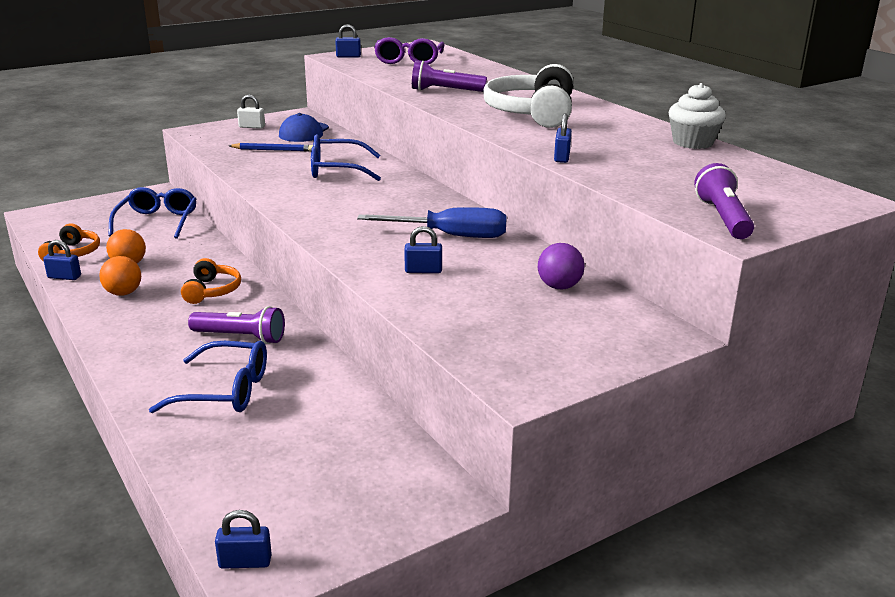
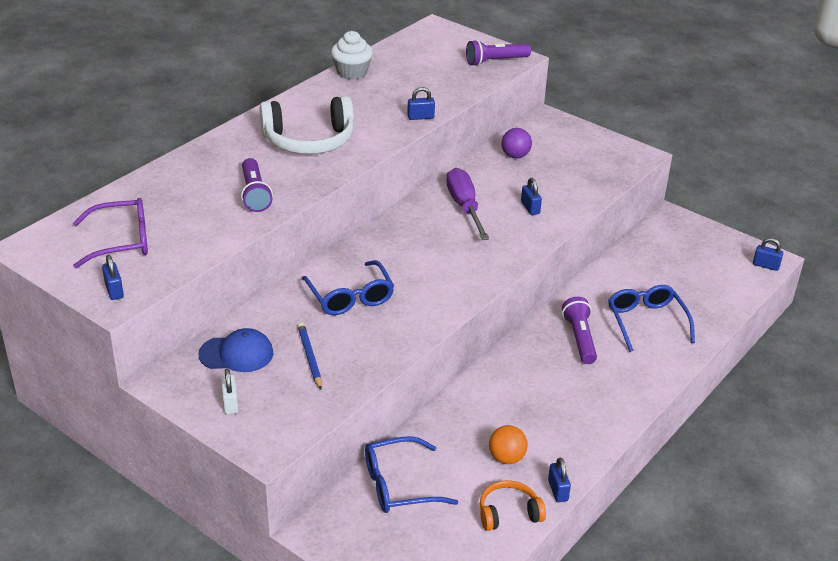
camera: 110 degrees left, 10 degrees up
(123, 293) = (560, 434): orange ball -> none
(212, 291) = (521, 381): orange headphones -> none
(245, 562) = (766, 265): blue padlock -> blue padlock turned 45 degrees counterclockwise
(451, 236) = (464, 207): blue screwdriver -> purple screwdriver

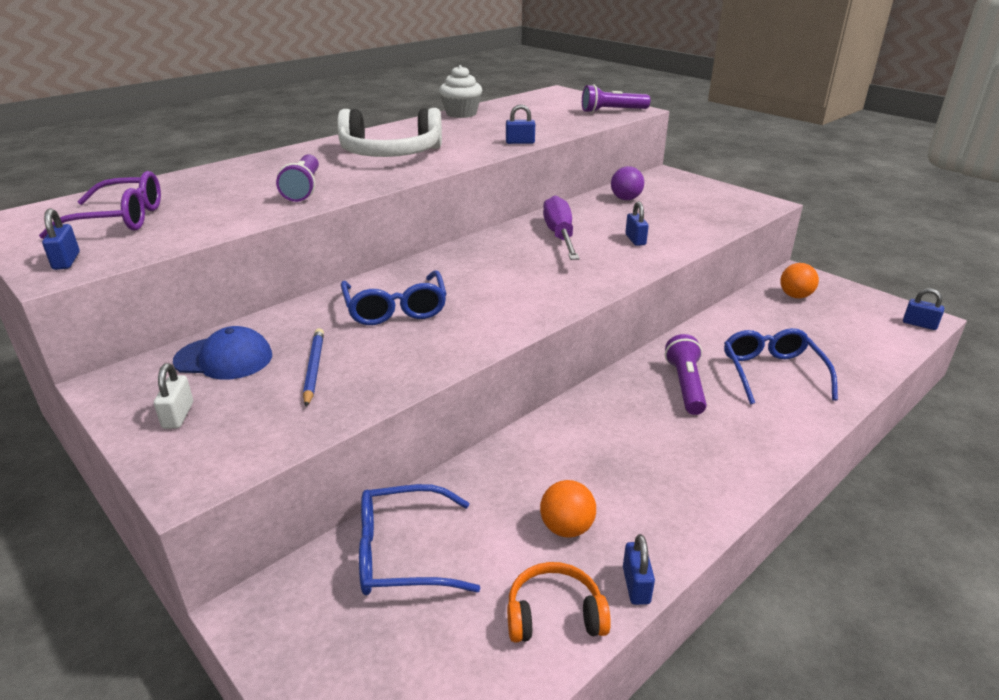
camera: 10 degrees right, 5 degrees down
(667, 242) = (795, 296): none -> orange ball

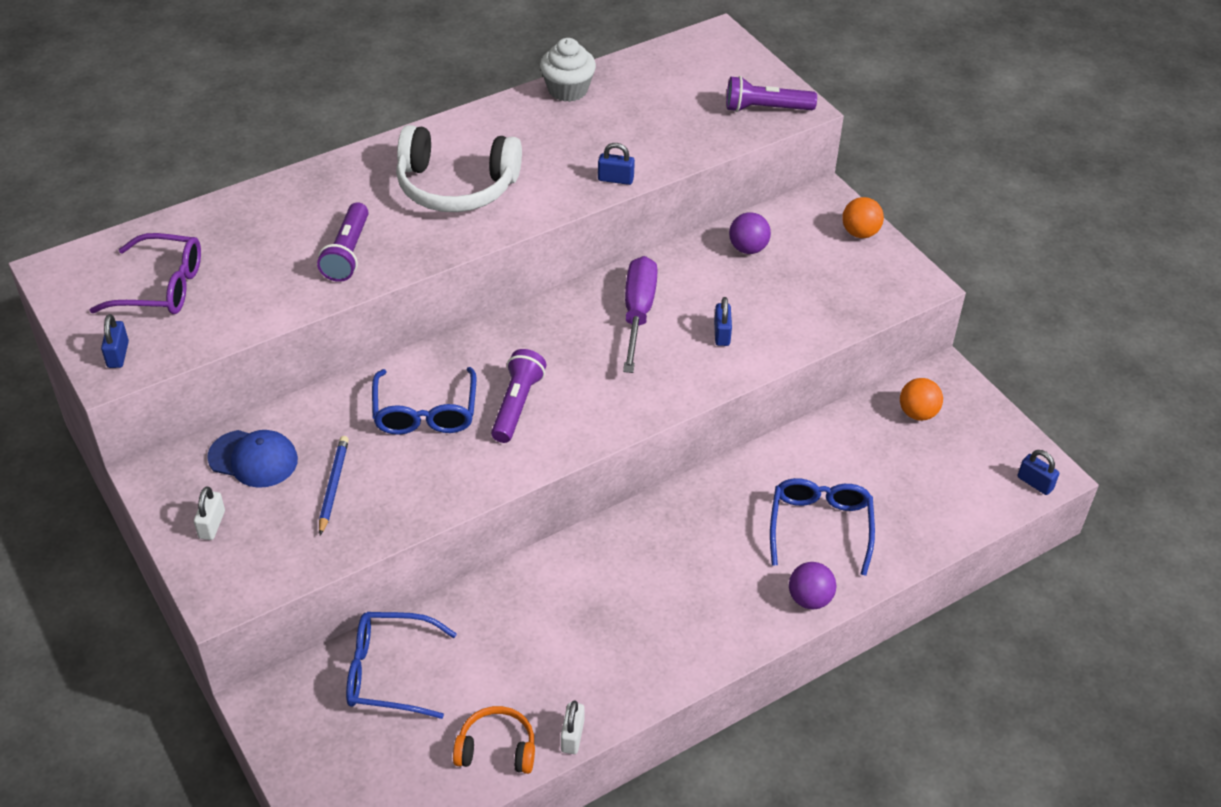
camera: 10 degrees right, 15 degrees up
(566, 528) = (535, 673): orange ball -> orange ball (860, 233)
(636, 585) = (572, 736): blue padlock -> white padlock
(685, 385) = (718, 529): purple flashlight -> purple flashlight (517, 405)
(800, 424) = (809, 599): none -> purple ball

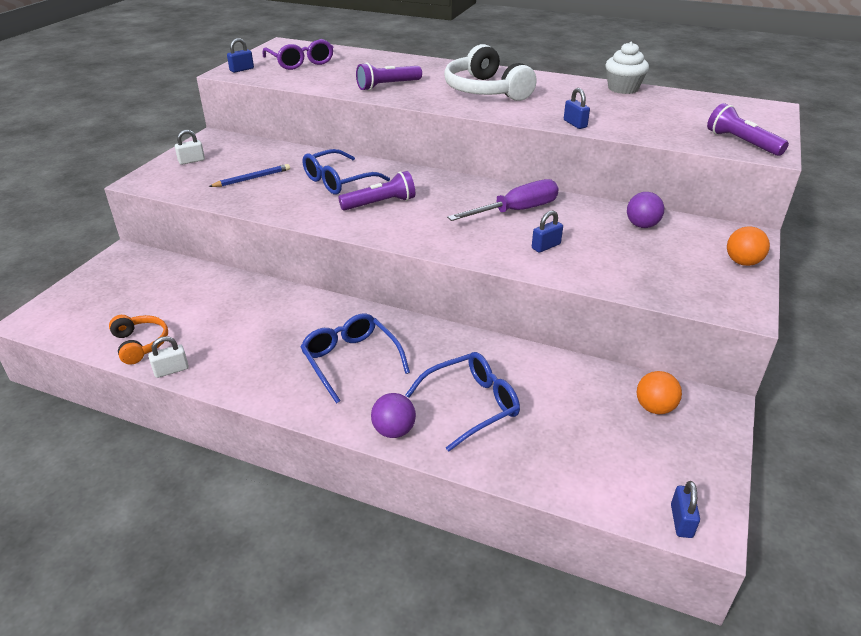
camera: 55 degrees right, 10 degrees down
(253, 459) = (249, 153): blue cap -> none
(389, 672) = (174, 282): blue glasses -> blue glasses (351, 360)

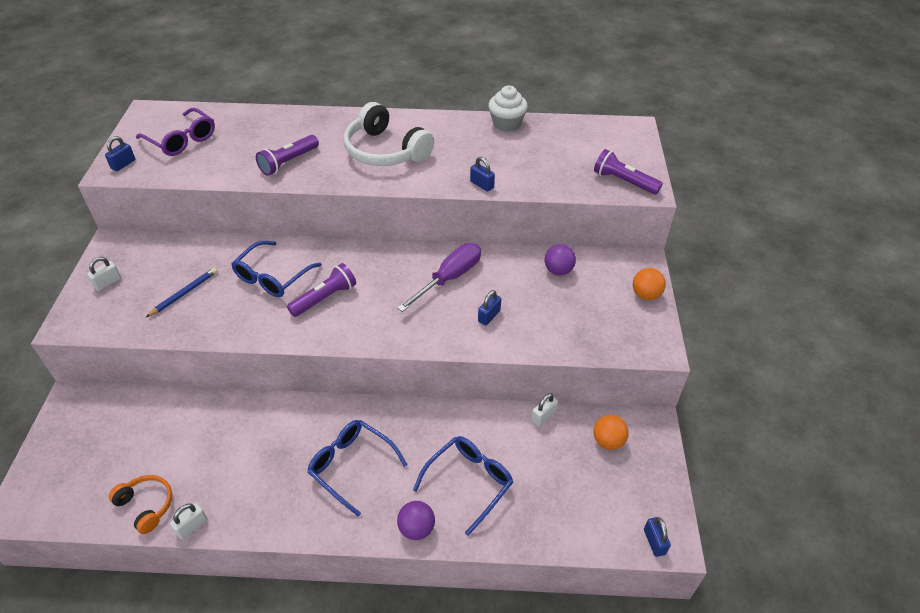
camera: 20 degrees left, 10 degrees up
(583, 367) = (543, 416): none -> white padlock

